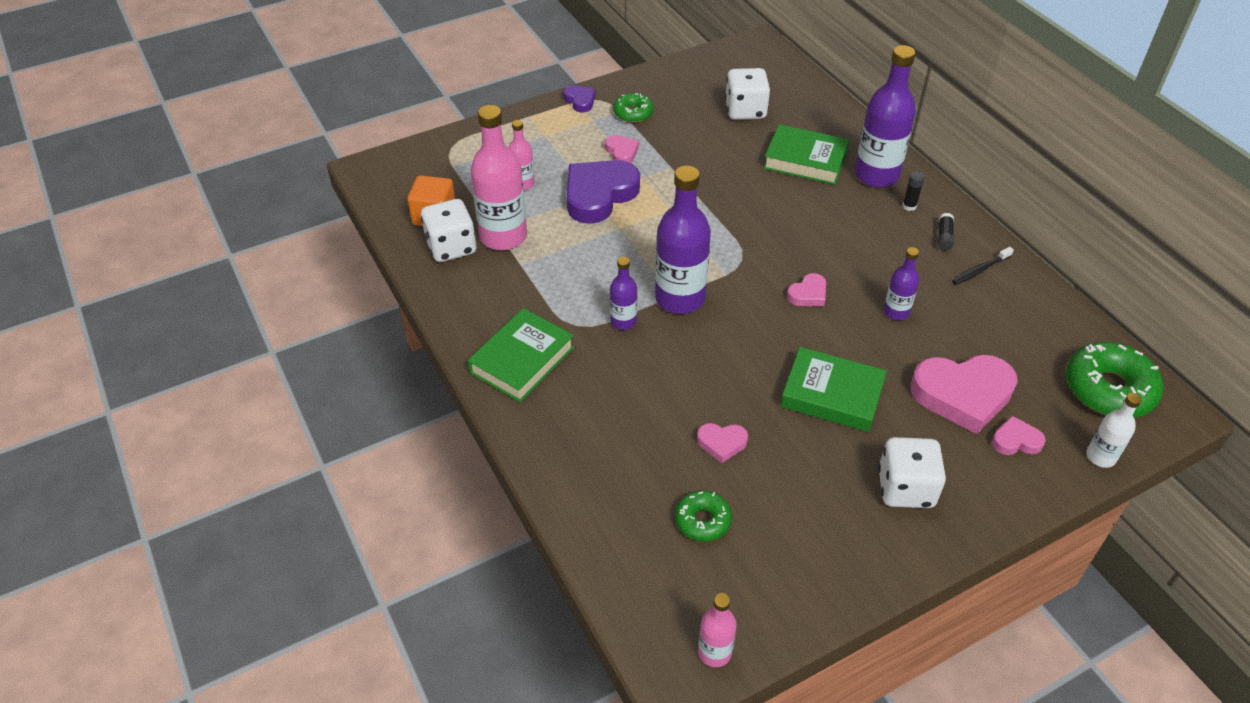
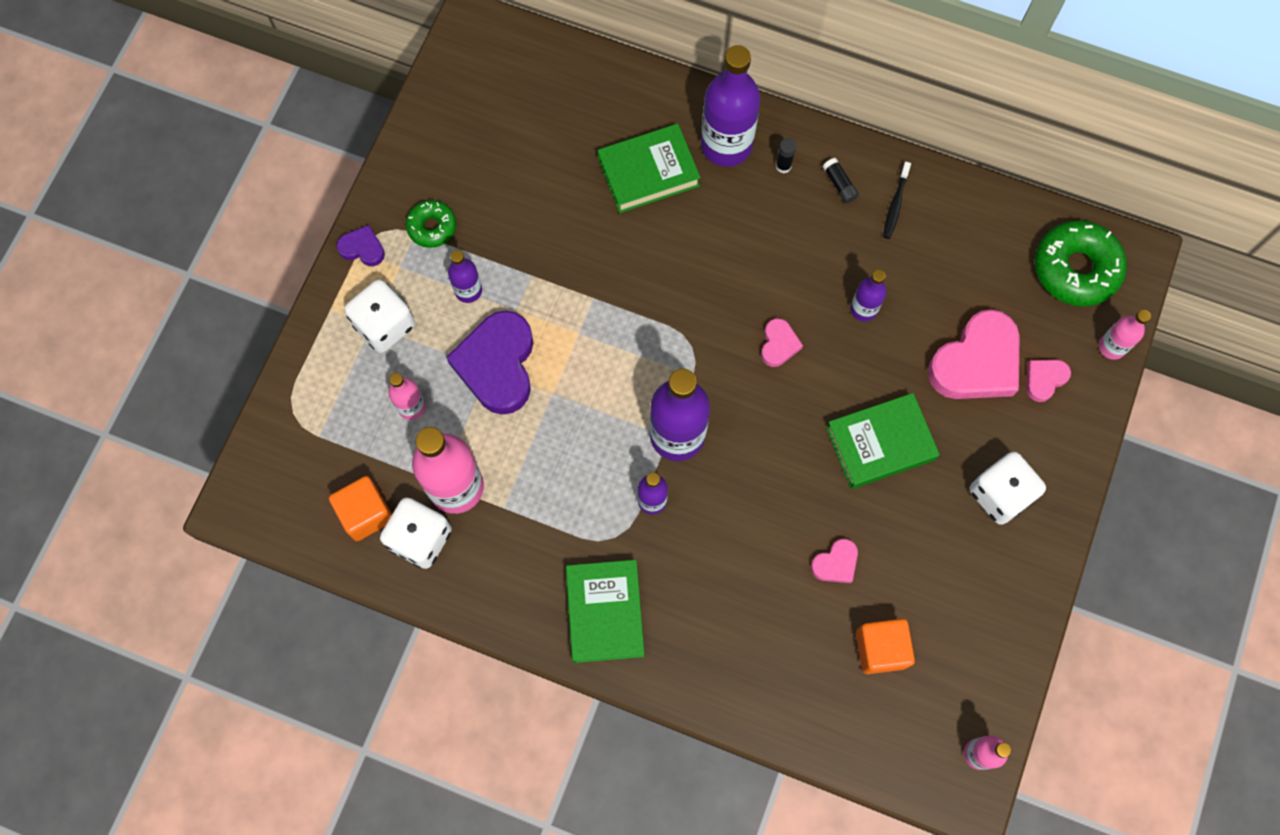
camera: 40 degrees left, 25 degrees up
(622, 152) = (468, 290): pink heart -> purple bottle
(702, 520) = (880, 649): green donut -> orange cube
(745, 111) = (538, 142): white dice -> white dice (385, 325)
(1100, 456) = (1112, 347): white bottle -> pink bottle

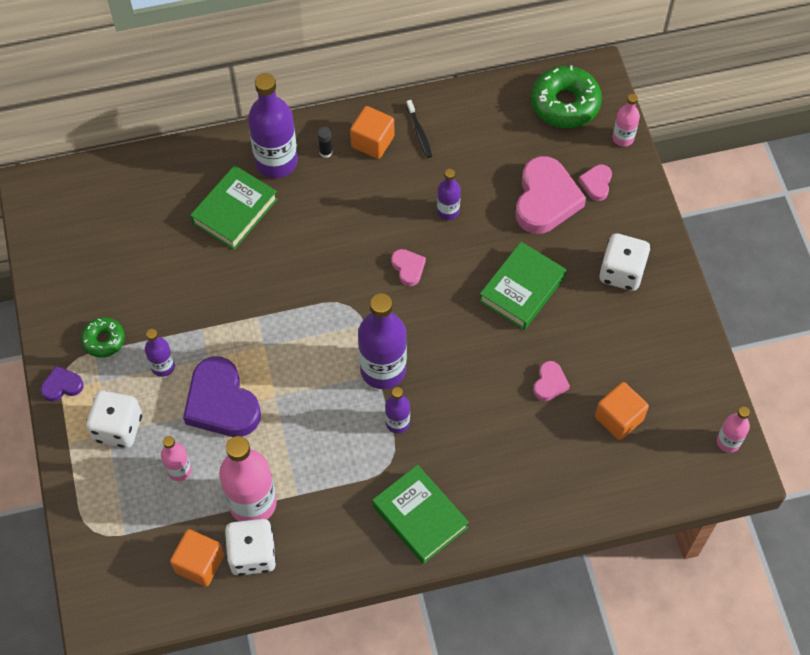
camera: 35 degrees left, 10 degrees down
(839, 184) = (372, 142): black glue stick -> orange cube

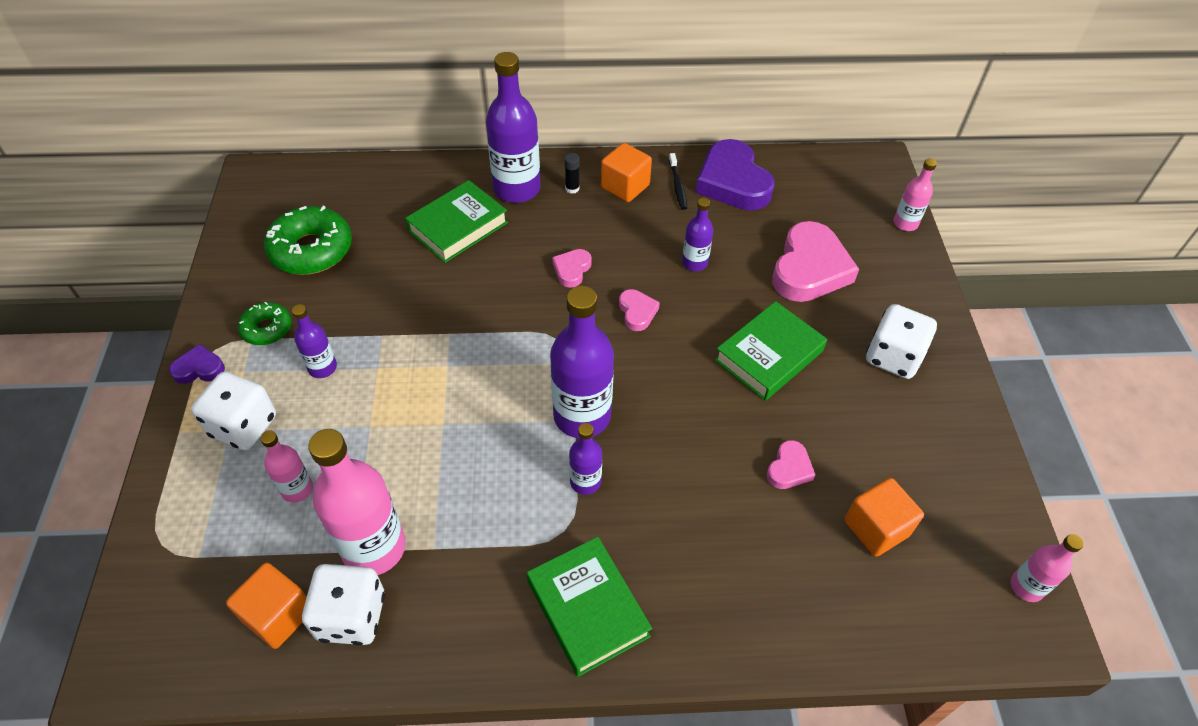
camera: 10 degrees right, 10 degrees down
(221, 403) = (376, 420): purple heart -> purple heart (733, 182)
(565, 104) = (842, 183): green donut -> green donut (311, 250)
(596, 184) = (870, 262): pink heart -> pink heart (572, 270)

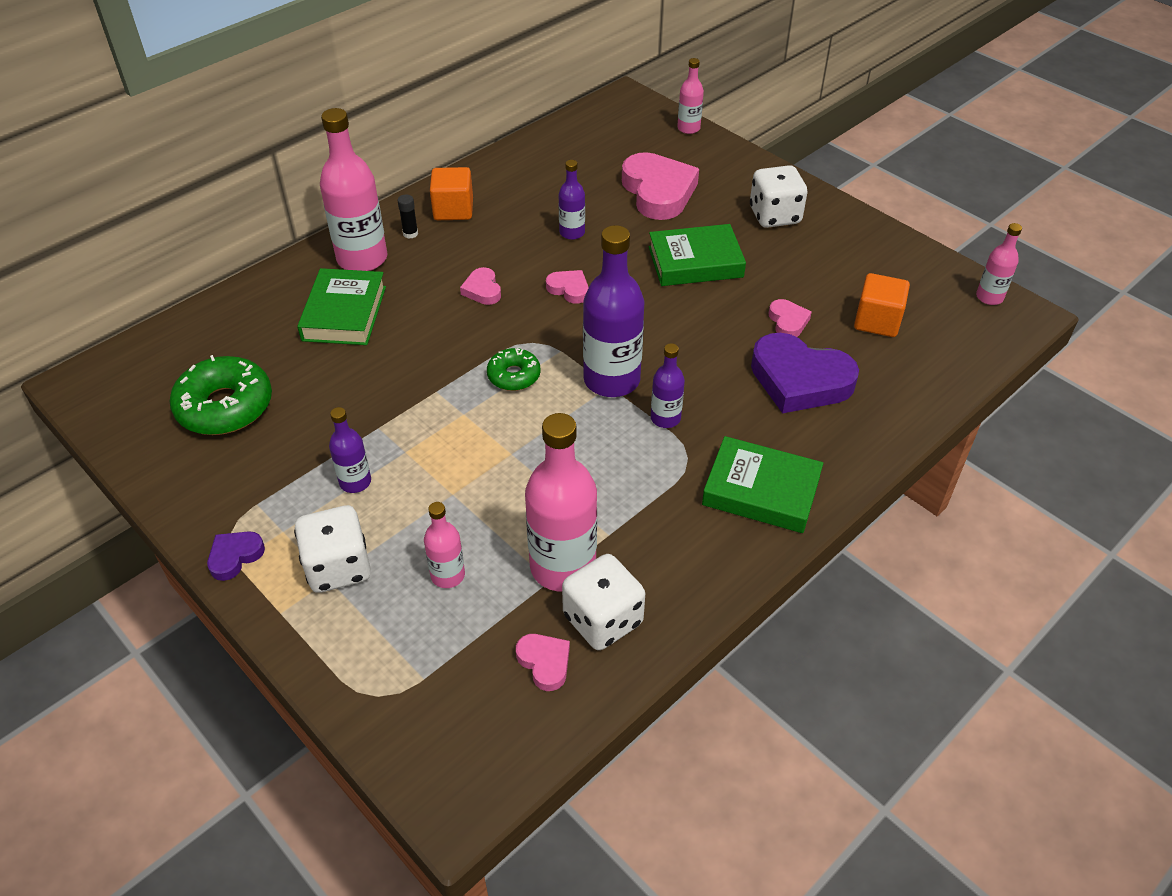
camera: 40 degrees left, 5 degrees down
(267, 329) = (262, 488): green donut -> green donut (514, 376)
(278, 615) = (544, 662): orange cube -> pink heart
(517, 189) = (362, 259): purple bottle -> pink bottle
(677, 186) = (495, 187): black toothbrush -> none
(733, 182) = (535, 163): purple heart -> purple heart (799, 380)
(769, 356) = (695, 262): green book -> green book turned 75 degrees clockwise

